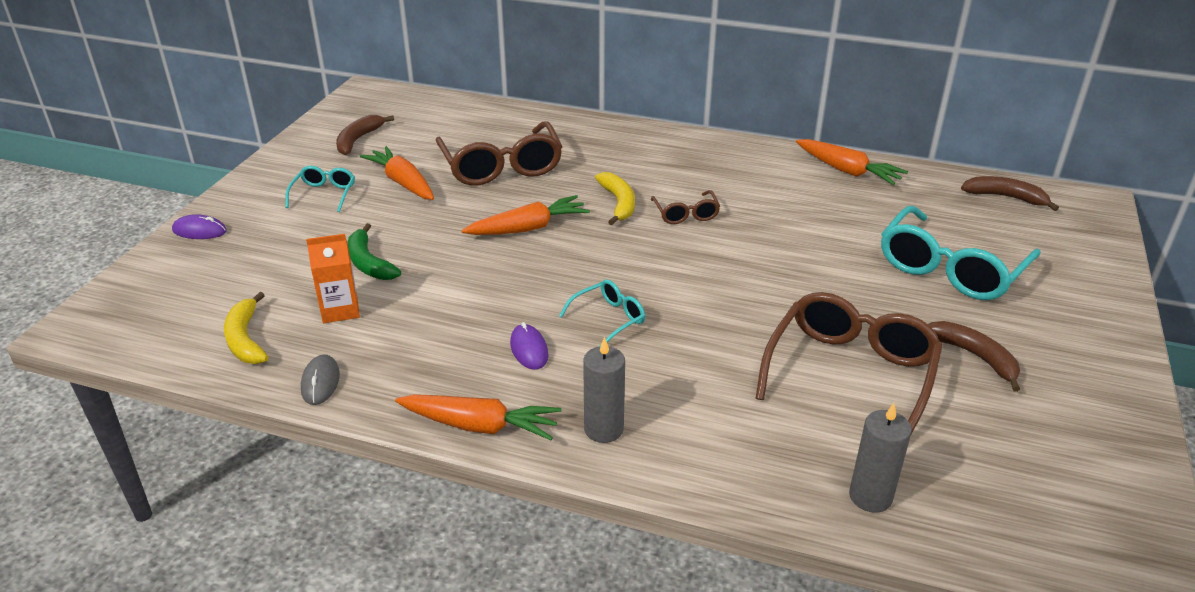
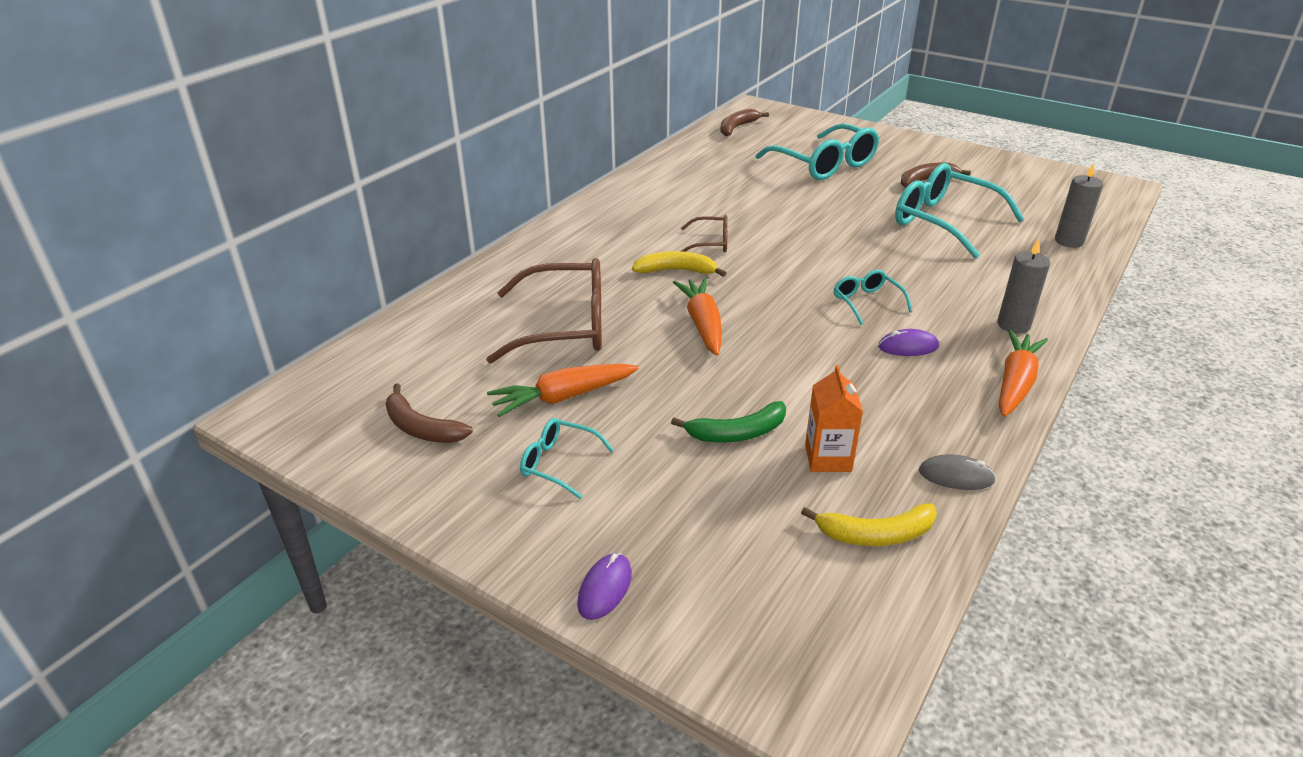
camera: 75 degrees left, 0 degrees up
(848, 171) = (671, 167): orange carrot -> none
(850, 373) = (943, 221): brown glasses -> turquoise glasses

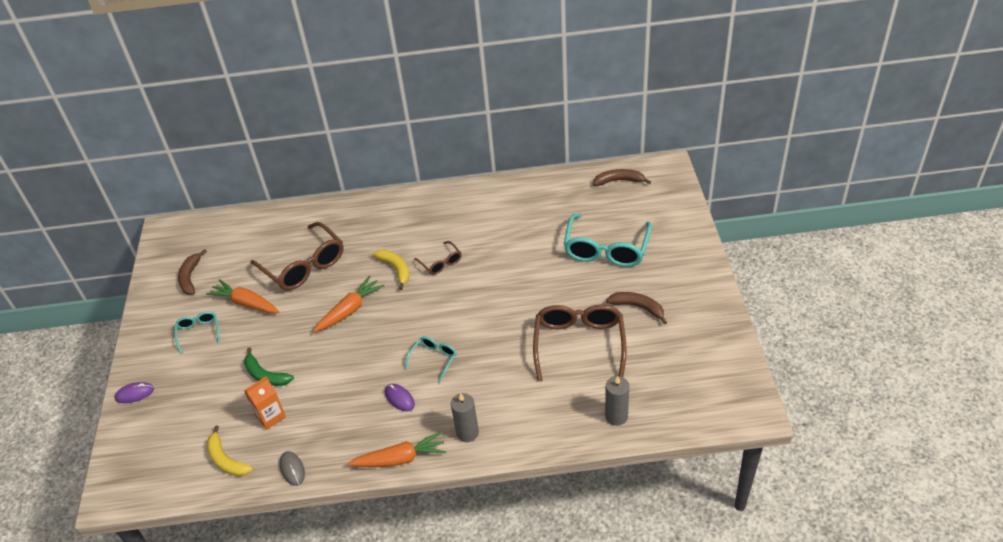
camera: 55 degrees right, 10 degrees up
(943, 221) = (579, 344): turquoise glasses -> brown glasses

